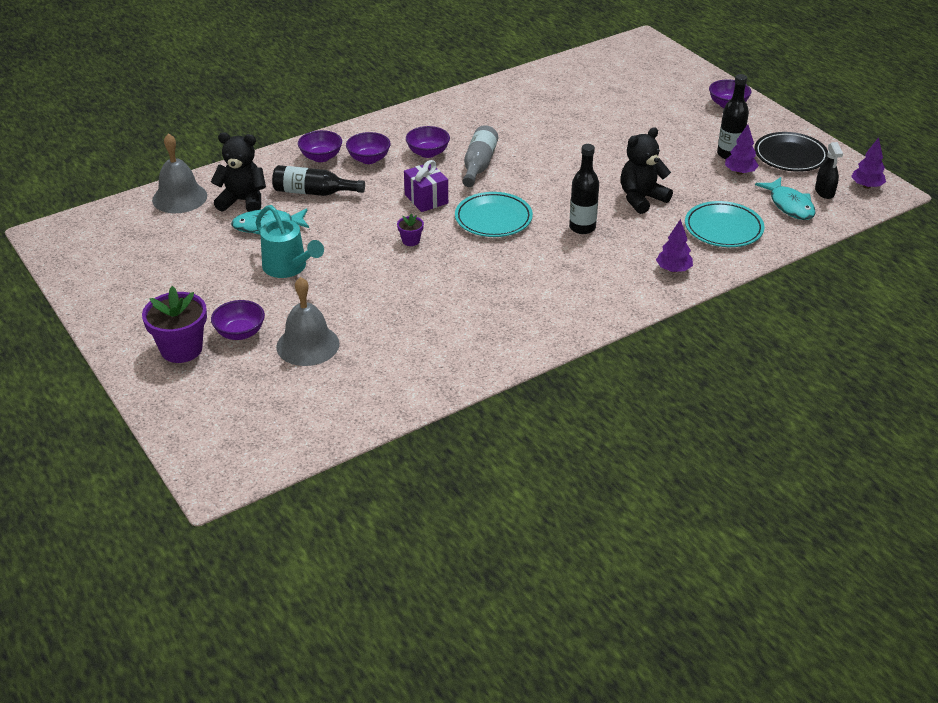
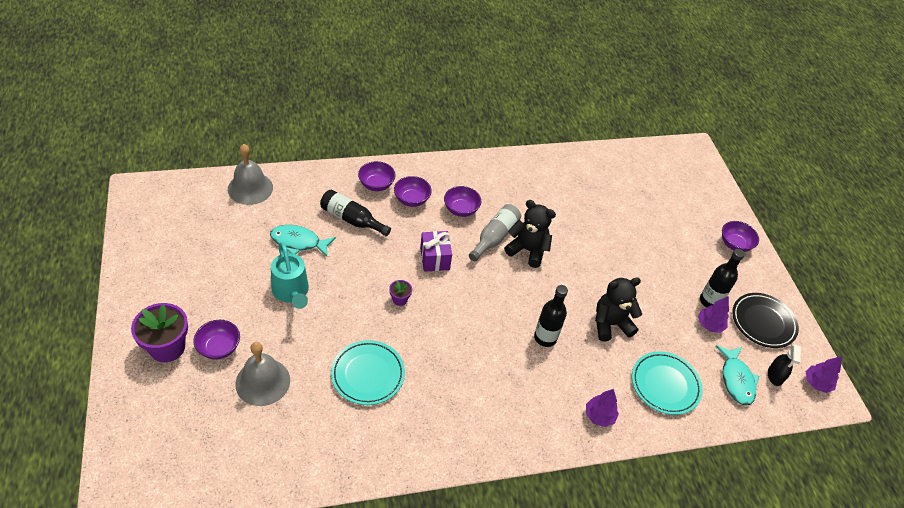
camera: 15 degrees right, 10 degrees up
(243, 201) = (294, 209): black teddy bear -> black teddy bear (527, 250)
(493, 219) = (477, 300): turquoise plate -> turquoise plate (368, 374)

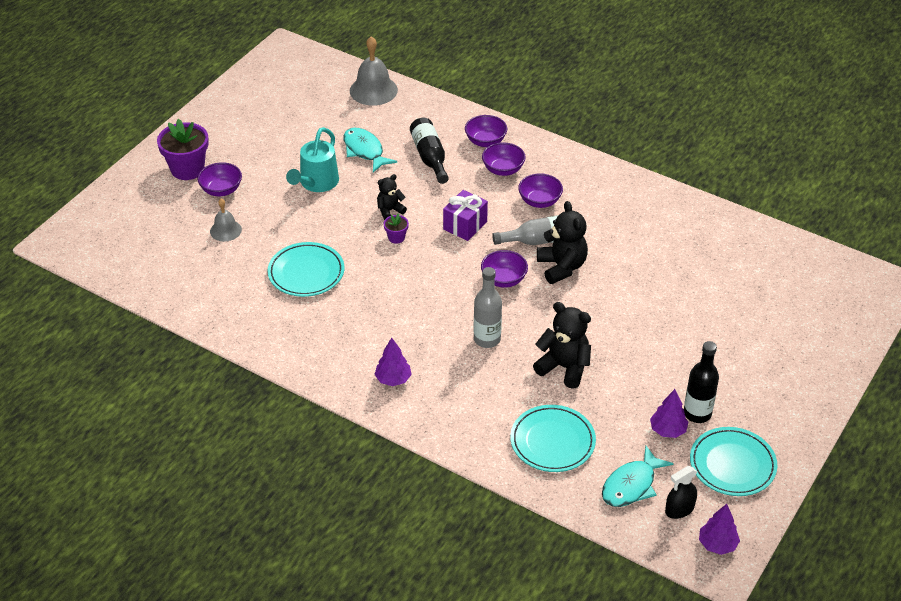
camera: 50 degrees right, 5 degrees down
(262, 382) = (225, 230): grey bell -> grey bell, size x0.59
(371, 280) = (390, 210): none -> black teddy bear
(545, 338) = (487, 339): black bottle -> grey bottle
(599, 416) = (458, 421): purple tree -> purple tree (393, 379)
(734, 244) = (801, 388): purple bowl -> purple bowl (504, 279)
(763, 322) = (732, 465): black plate -> turquoise plate

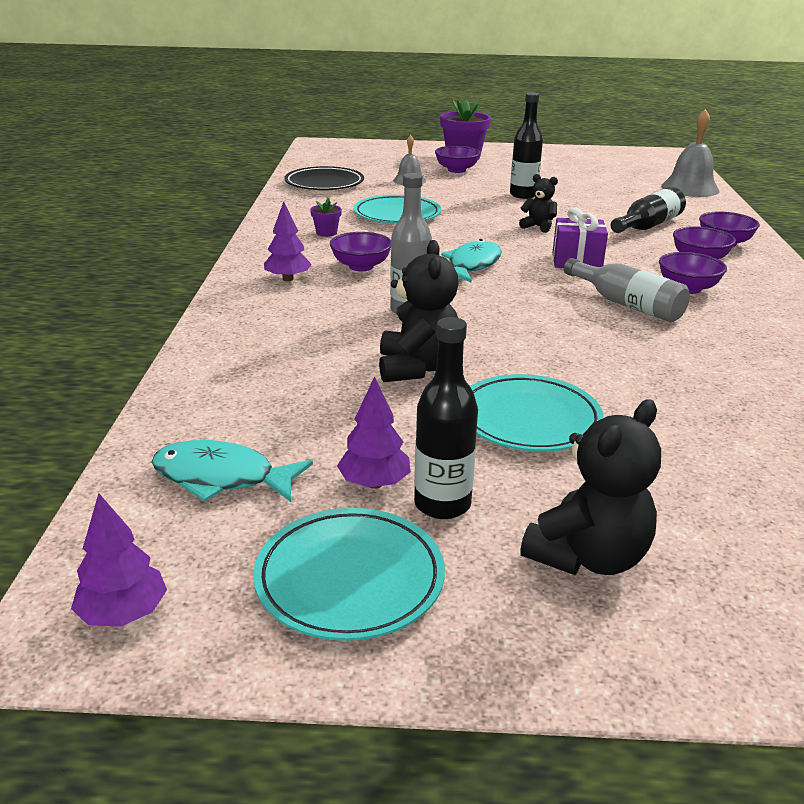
camera: 60 degrees right, 15 degrees down
(190, 285) = (324, 184): none -> black plate
(316, 183) = (523, 195): turquoise watering can -> black bottle
(365, 151) = (602, 201): turquoise fish -> turquoise fish (471, 265)
(396, 237) = (504, 237): purple flower pot -> purple flower pot (326, 233)
(504, 279) = (523, 298): purple bowl -> purple bowl (361, 266)
(552, 442) = (265, 392): turquoise plate -> turquoise plate (528, 420)
(561, 267) = (598, 325): black teddy bear -> black teddy bear (588, 557)
(679, 509) = (193, 542): black spray bottle -> none

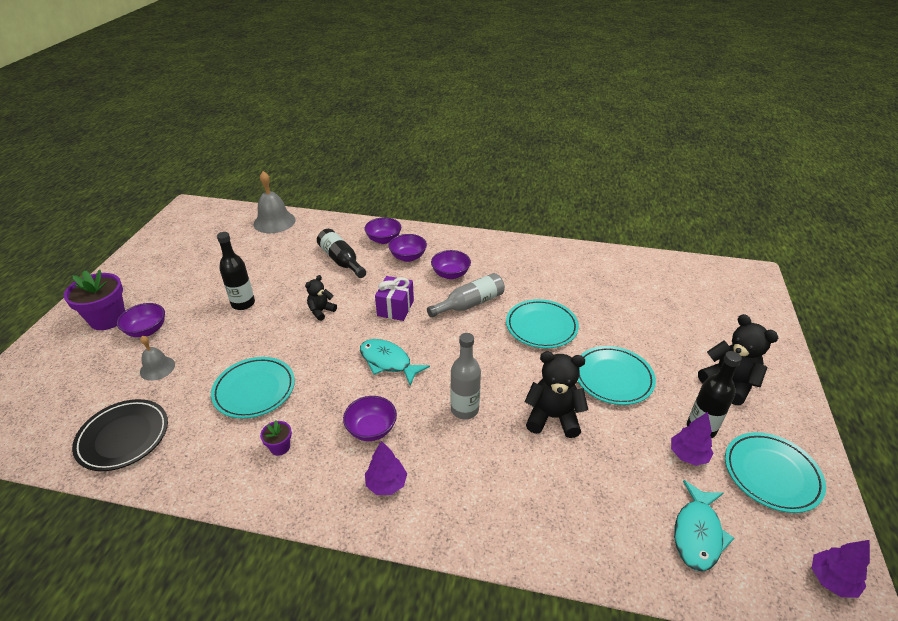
camera: 80 degrees left, 10 degrees up
(617, 358) = (541, 327): none -> turquoise plate

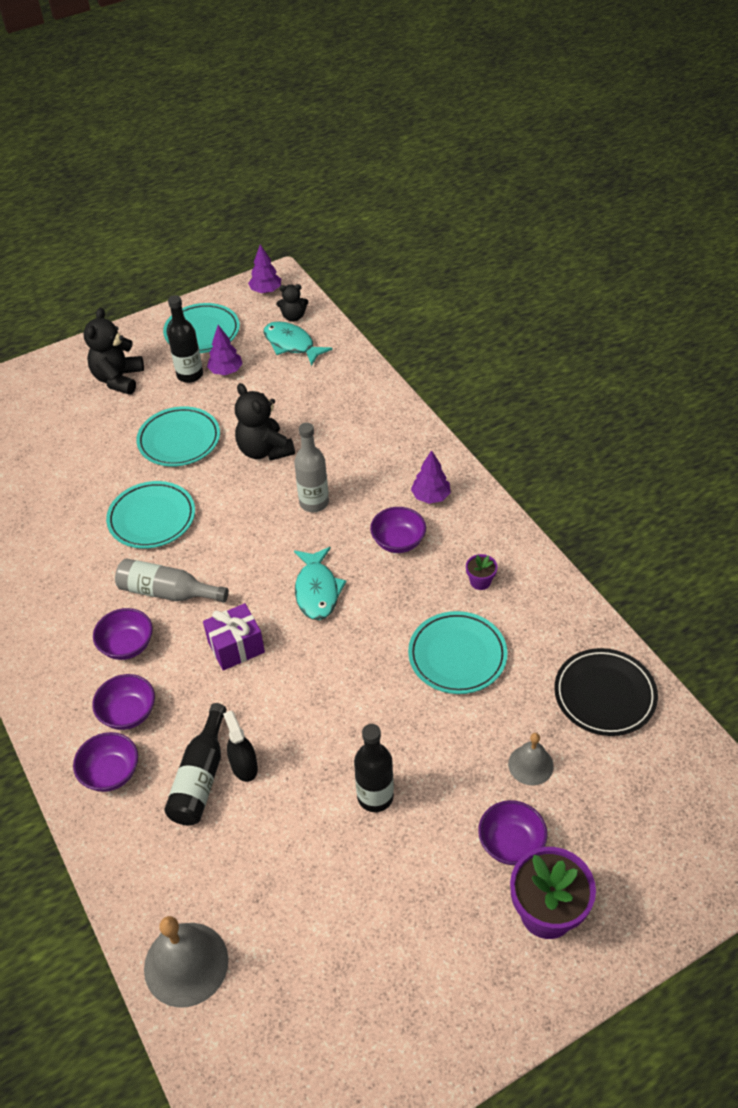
camera: 130 degrees left, 10 degrees up
(321, 311) = (308, 707): black teddy bear -> black teddy bear (293, 317)
(326, 275) = (244, 766): none -> black spray bottle
(697, 533) = (291, 344): turquoise fish -> turquoise fish turned 120 degrees counterclockwise

